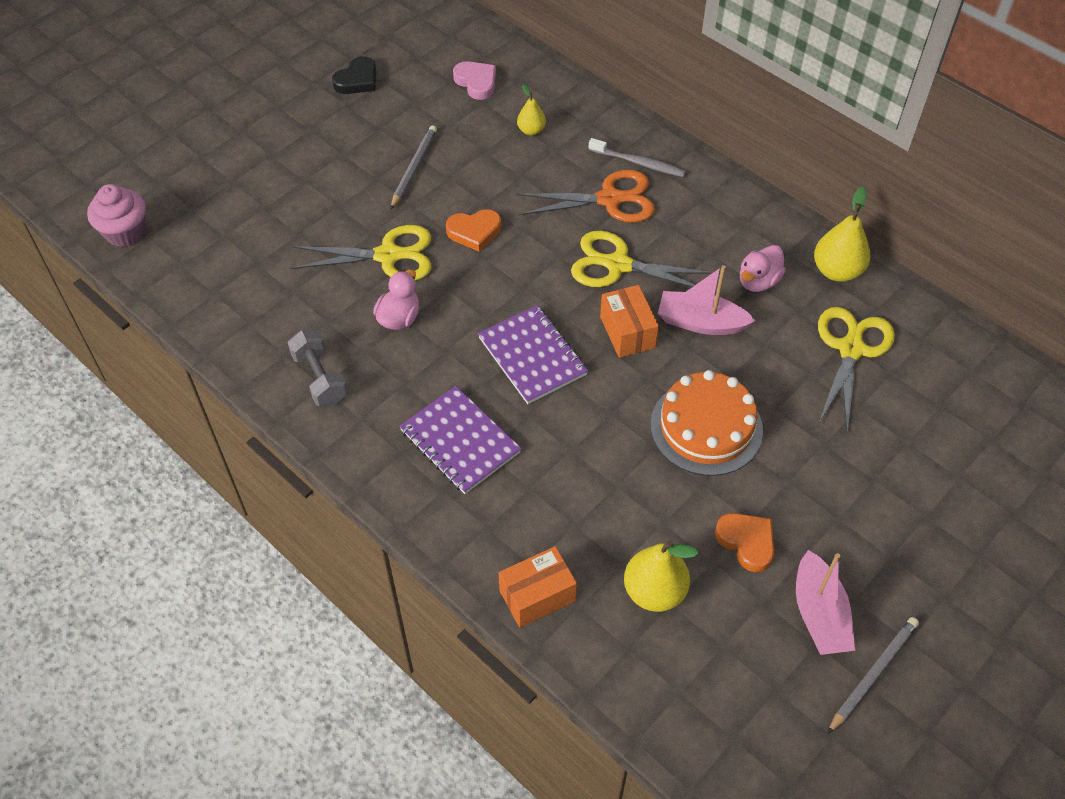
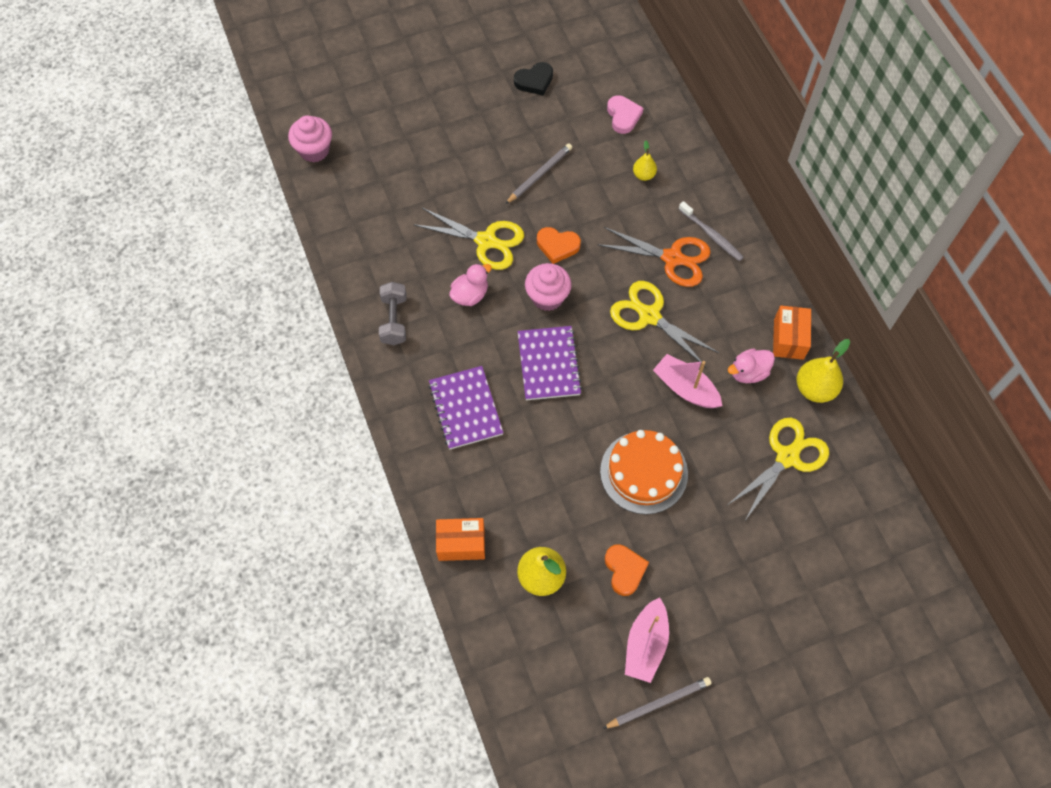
camera: 25 degrees right, 10 degrees up
(492, 287) = (547, 297): none -> pink cupcake
(627, 332) = (627, 373): orange box -> orange box (788, 339)

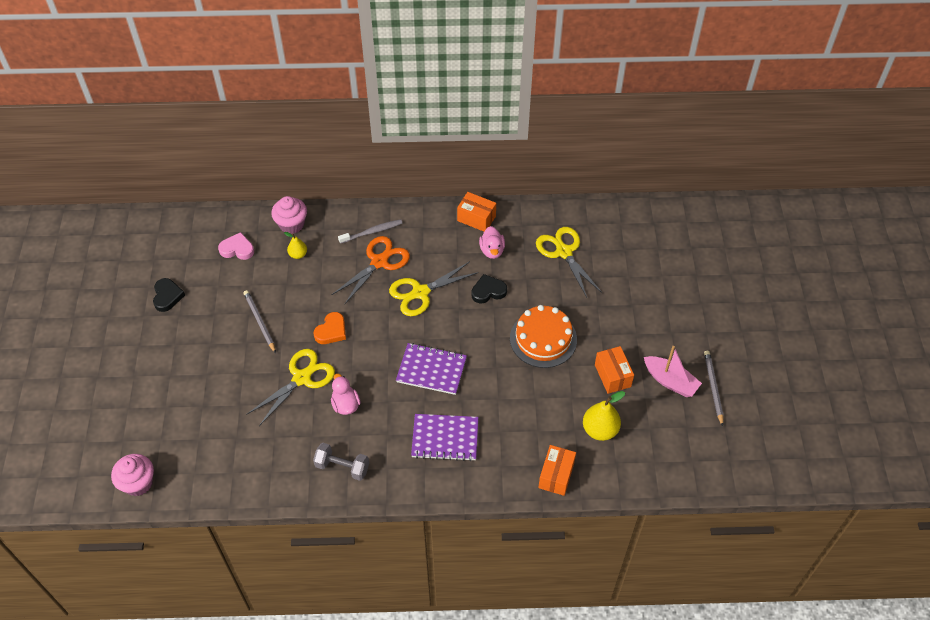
camera: 70 degrees left, 10 degrees down
(547, 297) = (373, 352): pink cupcake -> pink cupcake (291, 224)
(624, 570) = (612, 376): orange heart -> orange box
(685, 388) = (488, 291): pink boat -> black heart
(814, 388) = (520, 218): yellow pear -> none

